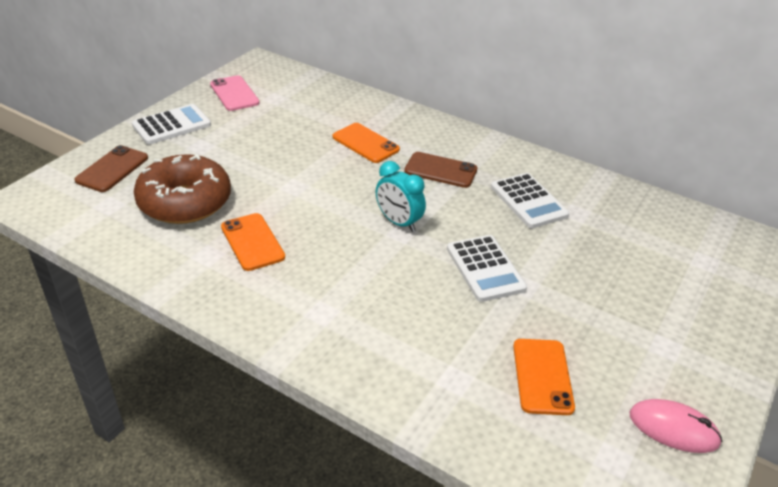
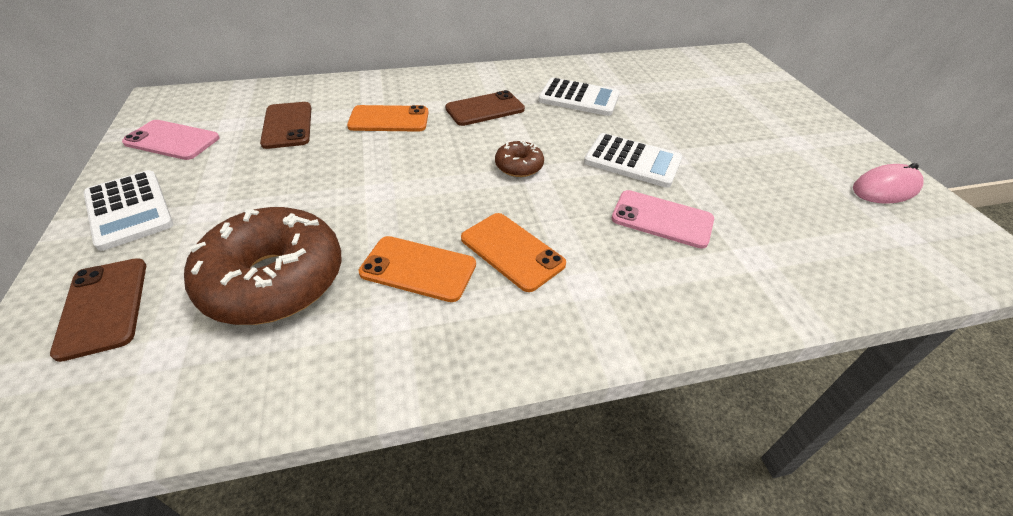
camera: 45 degrees left, 5 degrees up
(172, 125) = (129, 210): white calculator -> white calculator turned 135 degrees clockwise
(302, 115) = (287, 125): none -> brown phone
(398, 222) = (519, 166): turquoise clock -> brown donut
(435, 315) = (662, 219): none -> pink phone
(542, 376) = (787, 210): orange phone -> orange phone (512, 251)

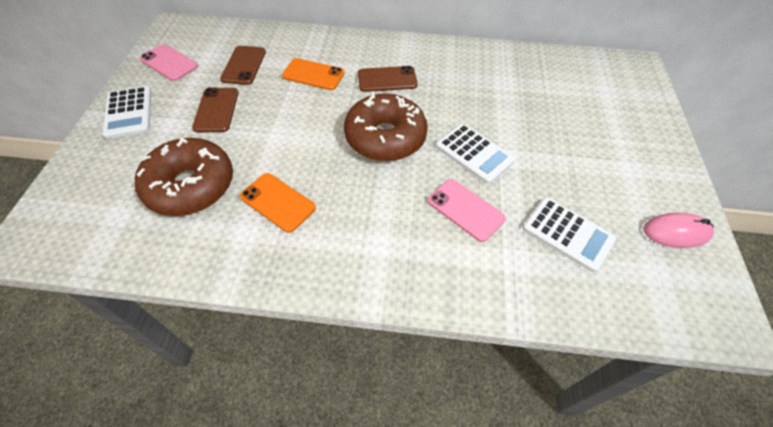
camera: 20 degrees right, 10 degrees up
(103, 307) = (96, 178): brown phone -> brown phone (216, 110)
(512, 251) = (344, 206): orange phone -> none
(519, 166) = (385, 137): brown donut -> brown donut, size x2.19
(579, 98) = (466, 84): white calculator -> white calculator (567, 234)

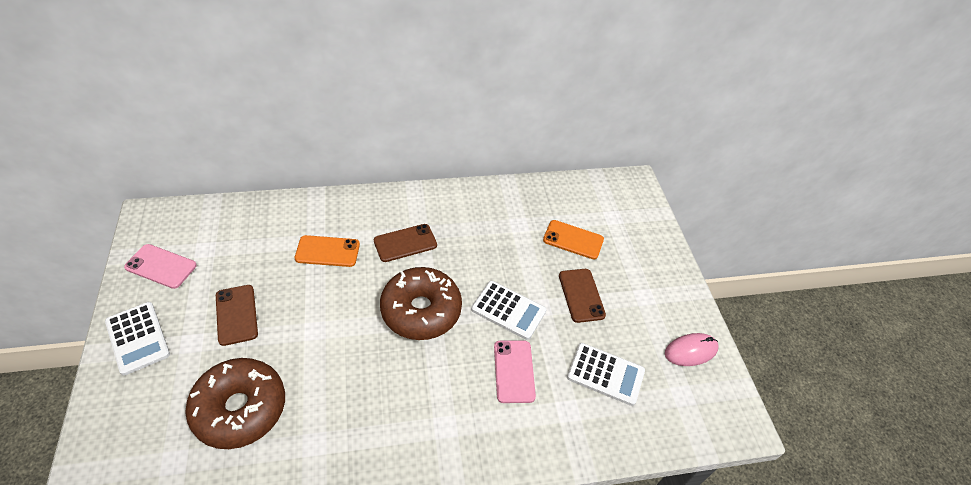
camera: 20 degrees left, 5 degrees down
(244, 65) = (248, 254): brown phone -> brown phone (581, 295)
(277, 202) = (336, 405): orange phone -> orange phone (573, 240)
(465, 210) = (514, 371): pink phone -> pink phone turned 60 degrees clockwise

